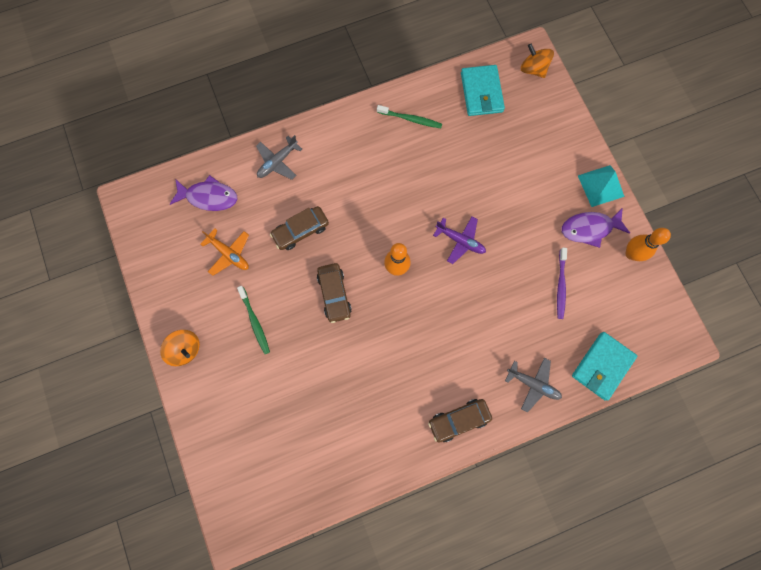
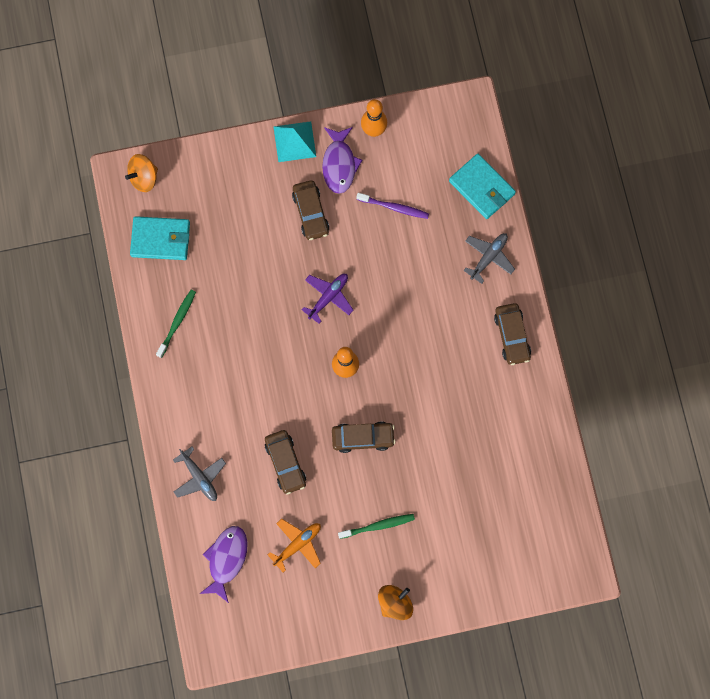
camera: 80 degrees left, 0 degrees up
(536, 211) = (310, 213): none -> brown car

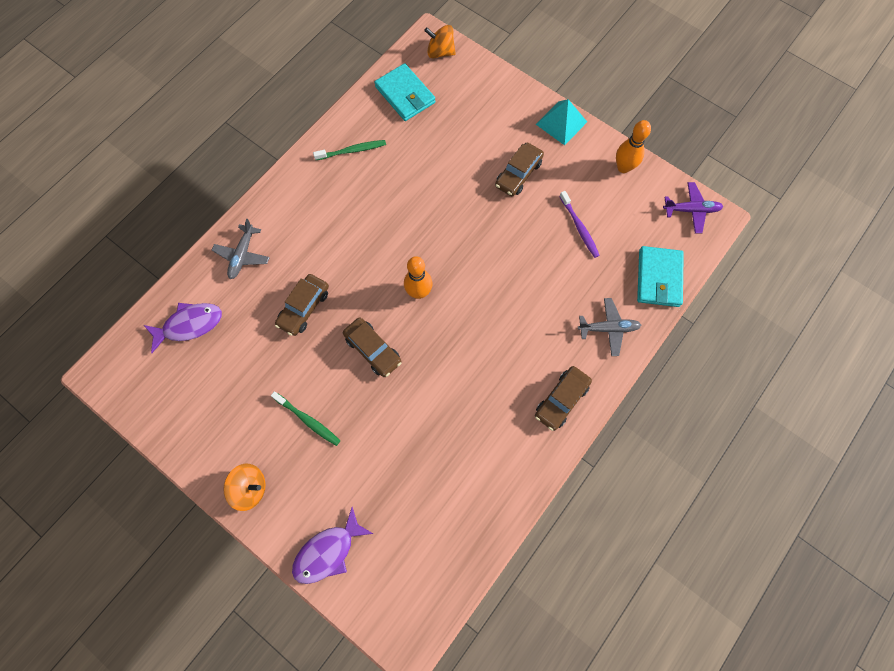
camera: 50 degrees right, 5 degrees down
(297, 544) = (243, 369): orange plane -> none
(328, 297) = (465, 236): purple plane -> purple plane (691, 210)
(339, 164) = (574, 164): purple fish -> purple fish (328, 551)

